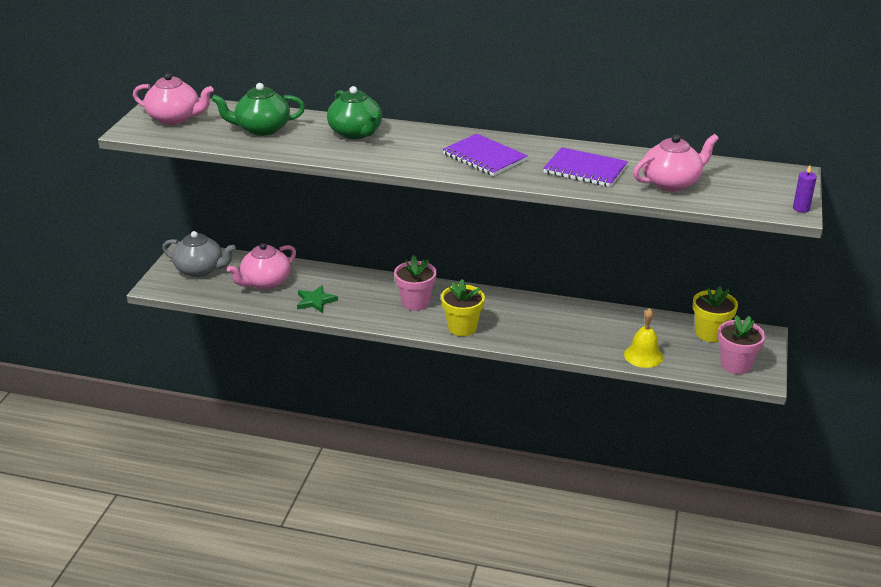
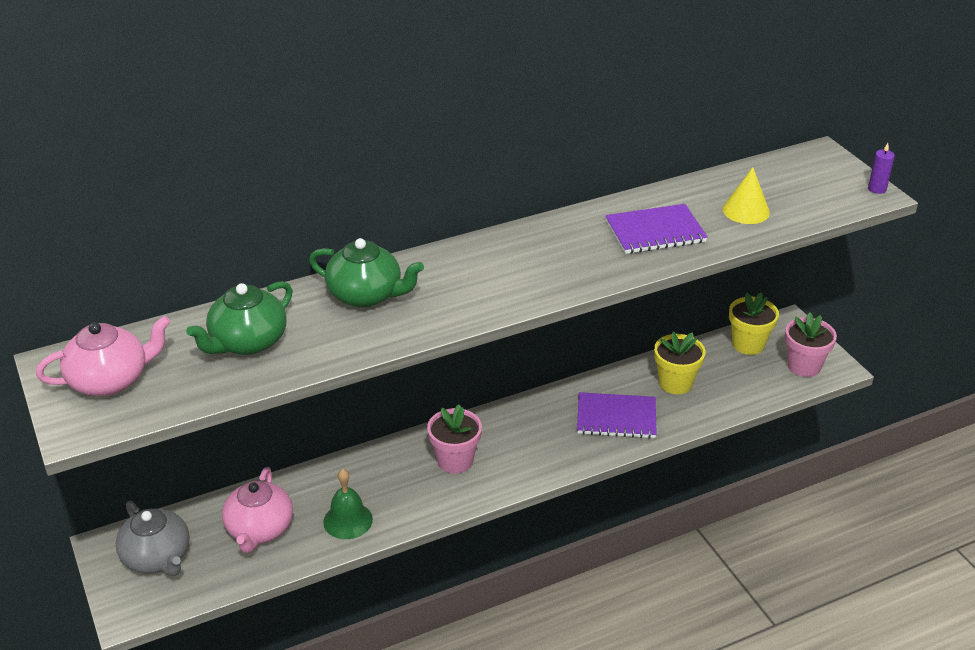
camera: 40 degrees left, 5 degrees up
(200, 270) = (157, 558): grey teapot -> grey teapot turned 75 degrees clockwise
(315, 301) = (348, 520): green star -> green bell
(462, 327) = (536, 464): yellow flower pot -> yellow flower pot (675, 383)
(484, 157) = (543, 262): purple notebook -> purple notebook (616, 417)
(643, 355) = (725, 400): yellow bell -> none
(671, 183) = (746, 210): pink teapot -> yellow cone

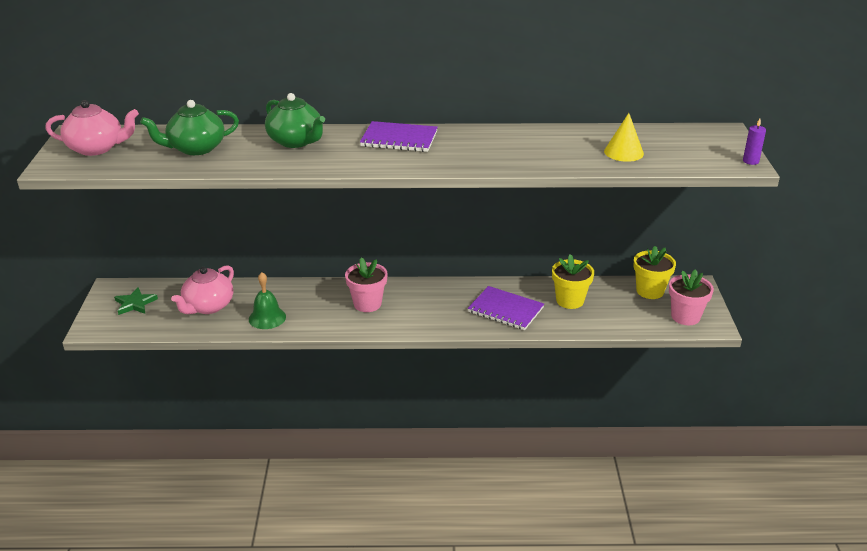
camera: 25 degrees right, 5 degrees down
(157, 558) = (135, 303): grey teapot -> green star
(655, 231) = (538, 150): purple notebook -> purple notebook (399, 139)

